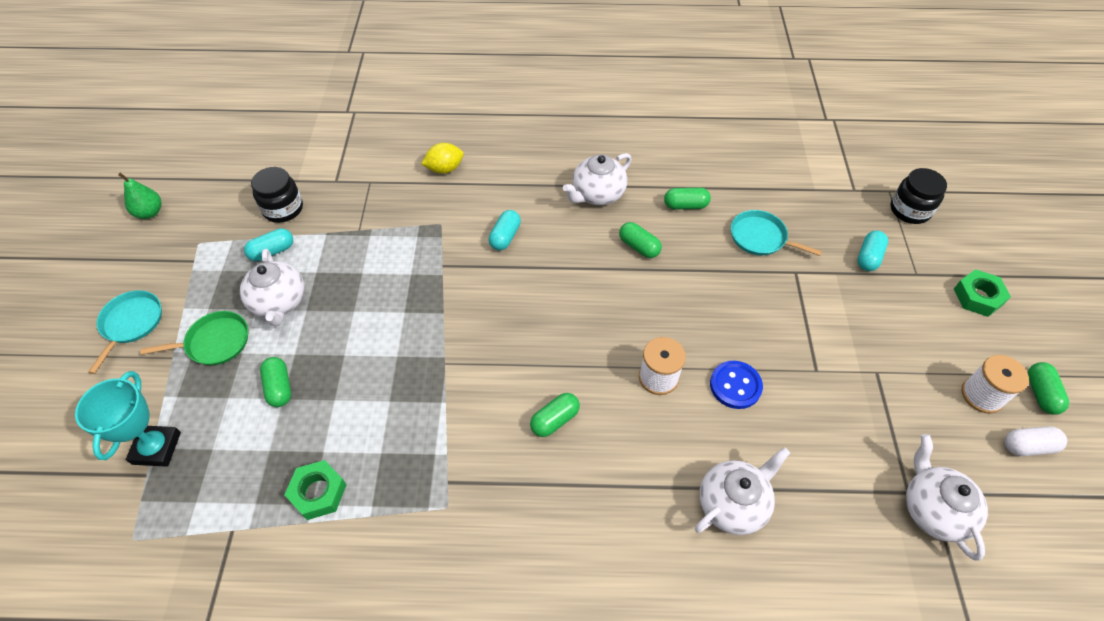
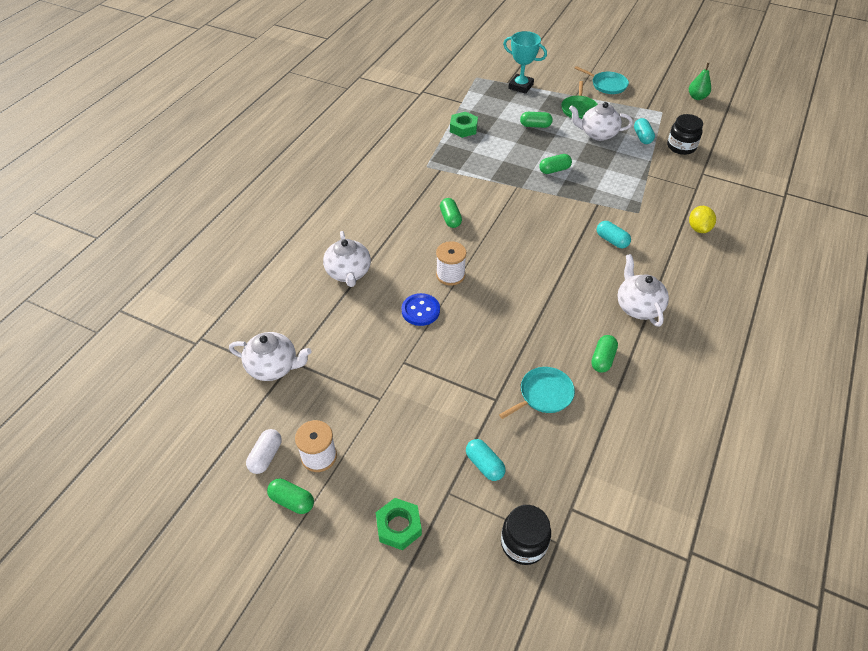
camera: 115 degrees right, 5 degrees down
(639, 247) = (569, 310): green capsule -> green capsule (554, 170)

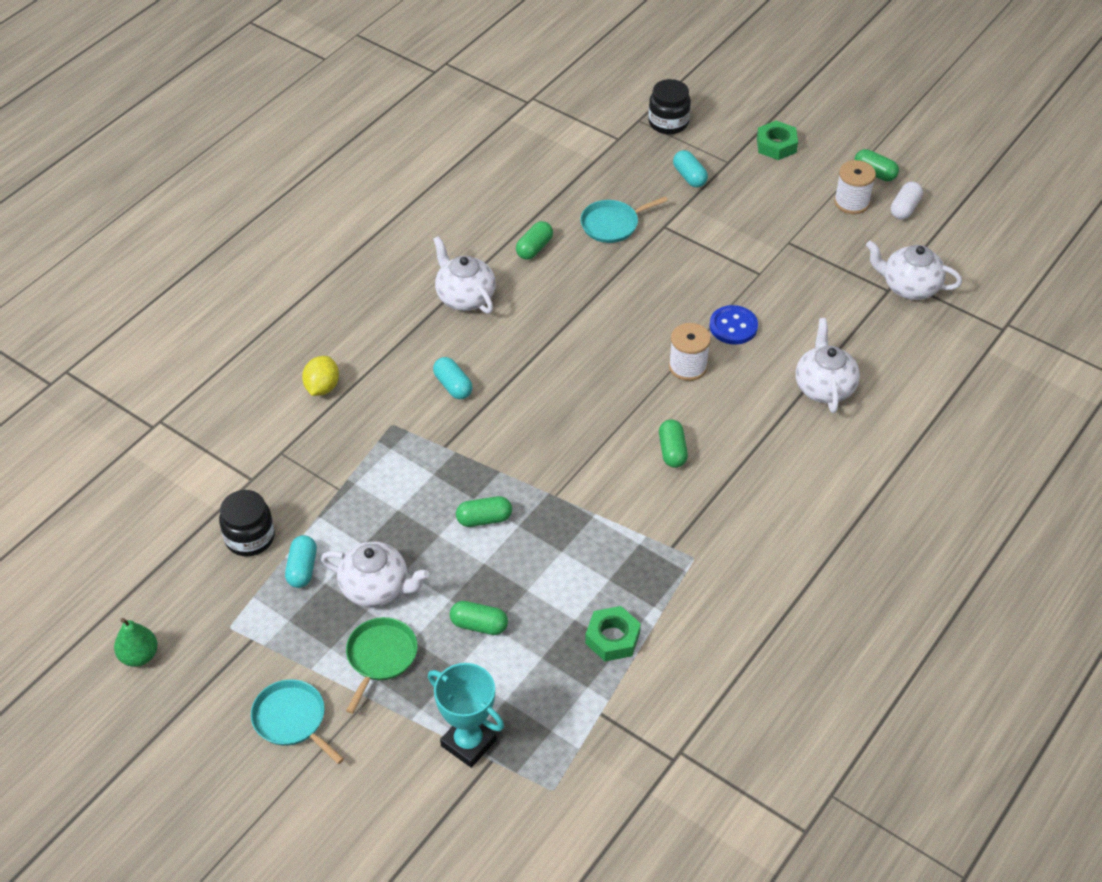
camera: 170 degrees left, 0 degrees up
(638, 307) = (465, 297): white teapot -> white teapot turned 150 degrees clockwise

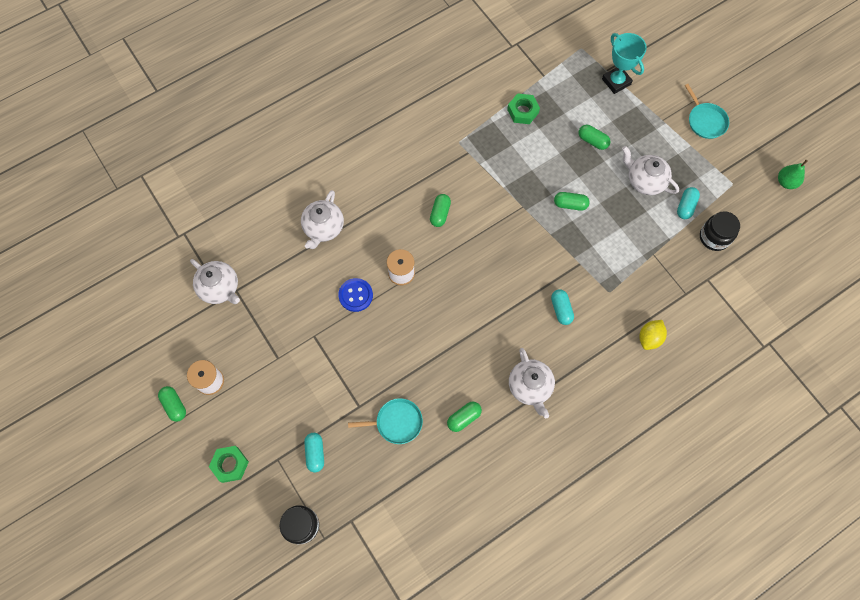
camera: 160 degrees left, 20 degrees up
(380, 657) = (651, 140): green pan -> none
(904, 208) = (176, 361): white capsule -> none

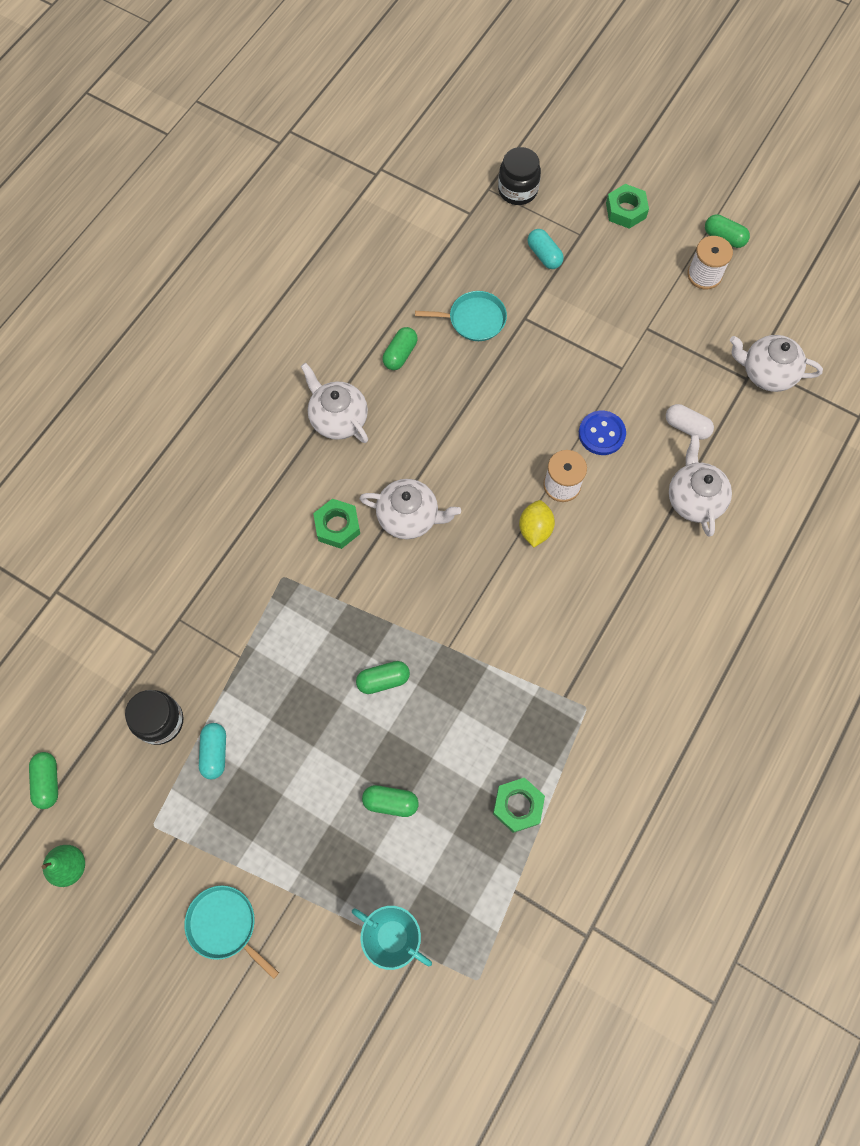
camera: 155 degrees right, 0 degrees up
(297, 275) = (686, 427): none -> white capsule
(396, 422) = (474, 319): turquoise pan -> turquoise pan turned 150 degrees counterclockwise
(440, 213) = (555, 586): green capsule -> green capsule (48, 782)
(561, 309) = (337, 526): turquoise capsule -> green nut
(645, 181) = (288, 768): white teapot -> white teapot (409, 517)
(649, 338) = (210, 538): yellow lemon -> yellow lemon (535, 529)

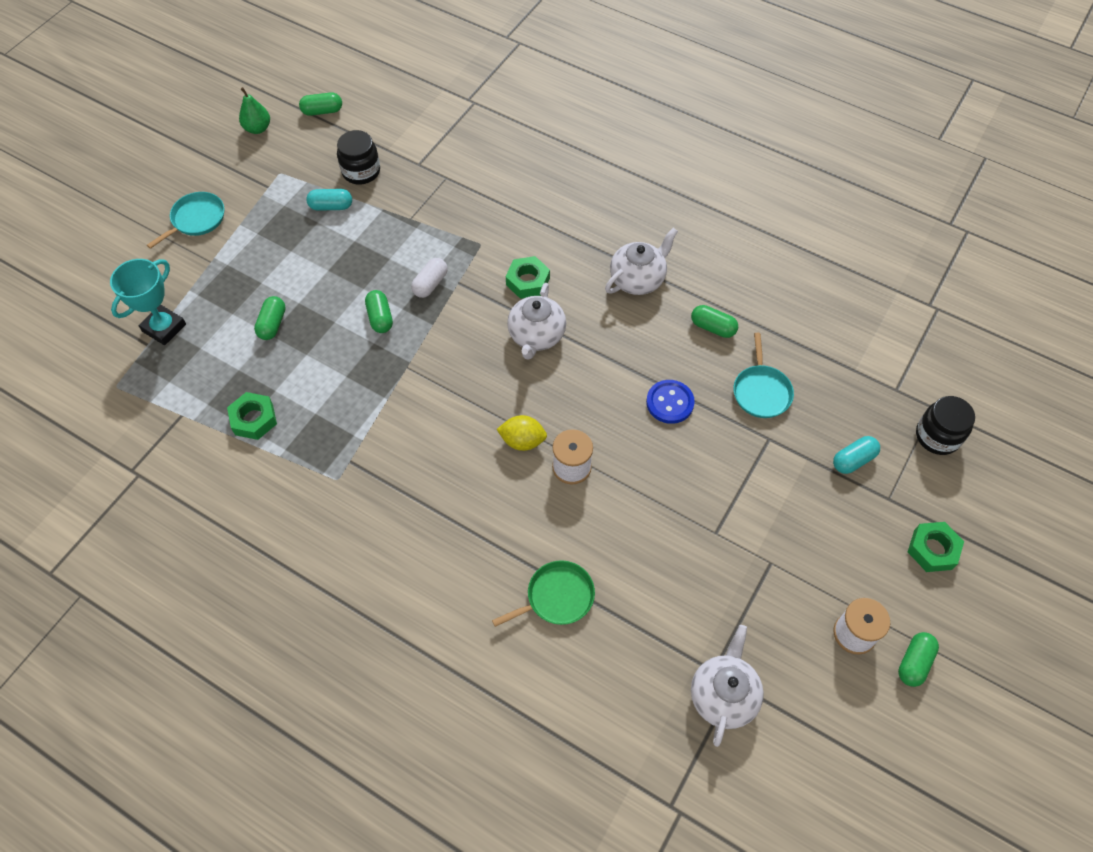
camera: 90 degrees right, 10 degrees down
(601, 434) = (632, 508): blue button -> blue button (670, 403)
(686, 427) = (645, 596): white capsule -> white capsule (430, 284)
(694, 499) = (557, 597): white teapot -> green pan

